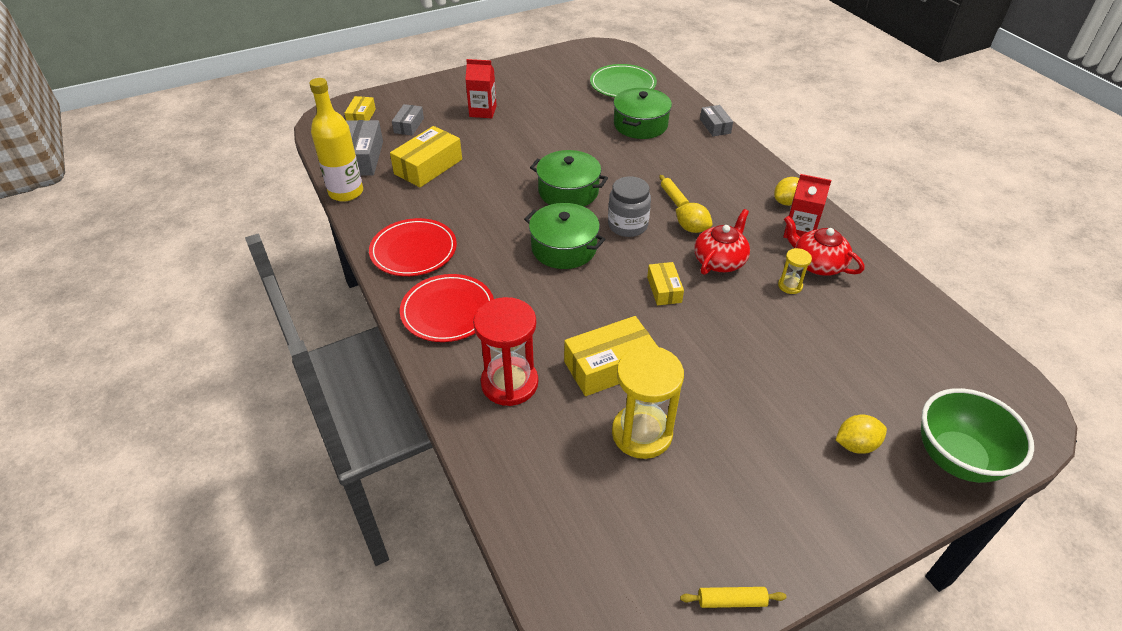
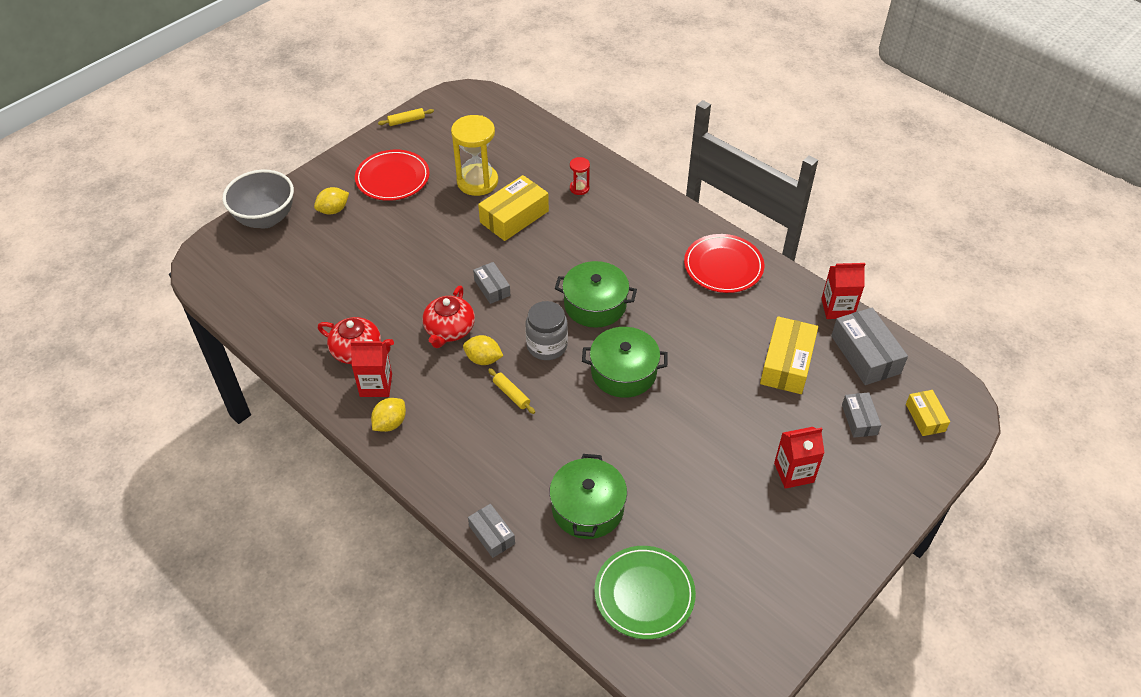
camera: 160 degrees right, 5 degrees up
(346, 192) = (837, 308): yellow bottle -> red carton
(448, 311) = (656, 224): red plate -> red plate (392, 178)
(509, 383) = (579, 188): red hourglass -> red hourglass, size x0.48
(664, 289) = (492, 288): yellow box -> grey box
(790, 285) = (383, 321): yellow hourglass -> none
(956, 458) = (265, 218): green bowl -> grey bowl

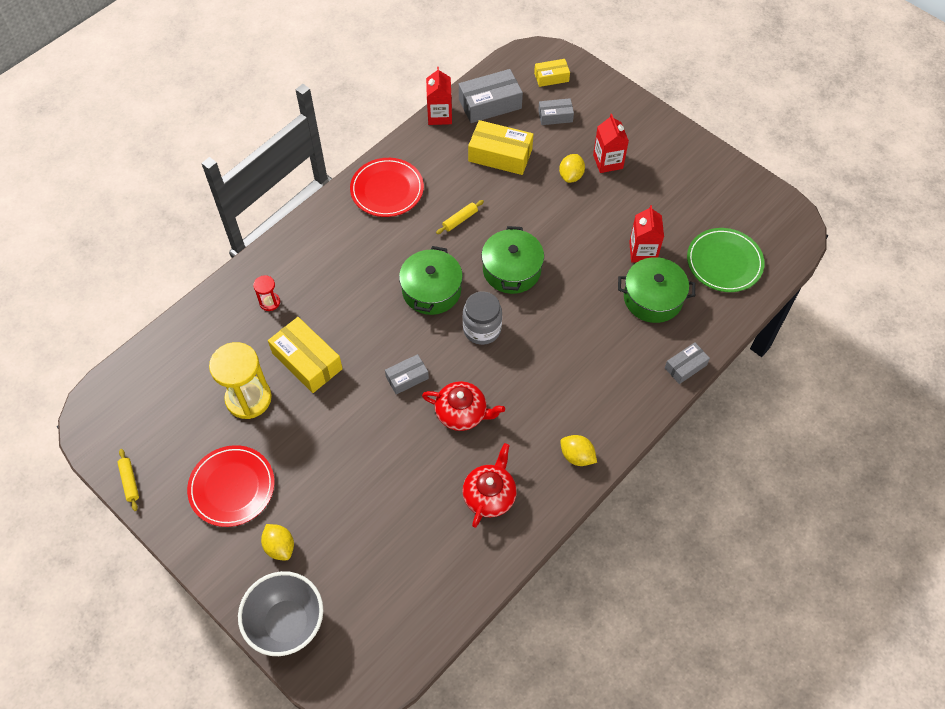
camera: 90 degrees left, 10 degrees up
(376, 385) = (532, 473): red carton -> red carton (642, 252)
(483, 359) = (498, 381): yellow lemon -> yellow lemon (571, 176)
(511, 394) = (539, 356): yellow rolling pin -> yellow rolling pin (460, 220)

